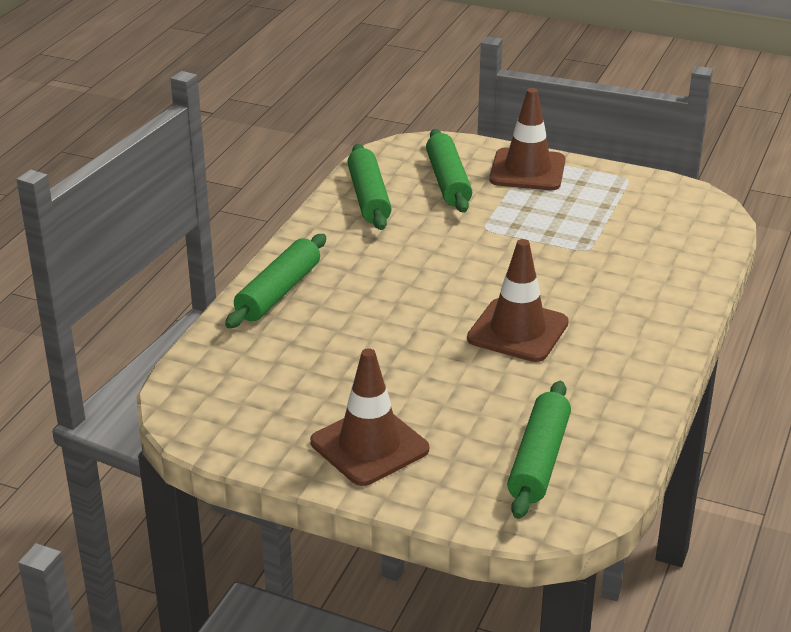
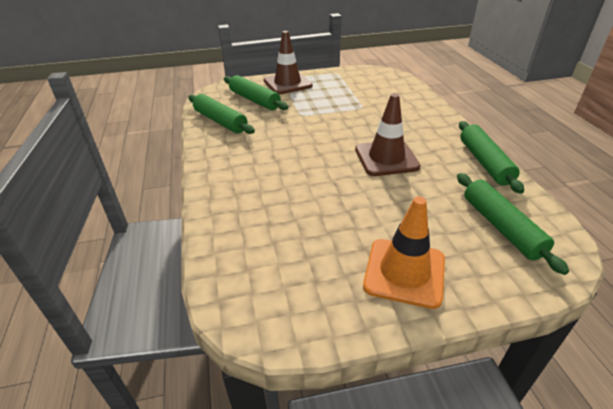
camera: 35 degrees left, 5 degrees up
(278, 292) = (224, 194): green rolling pin -> green rolling pin (484, 162)
(369, 446) = (404, 272): brown traffic cone -> orange traffic cone

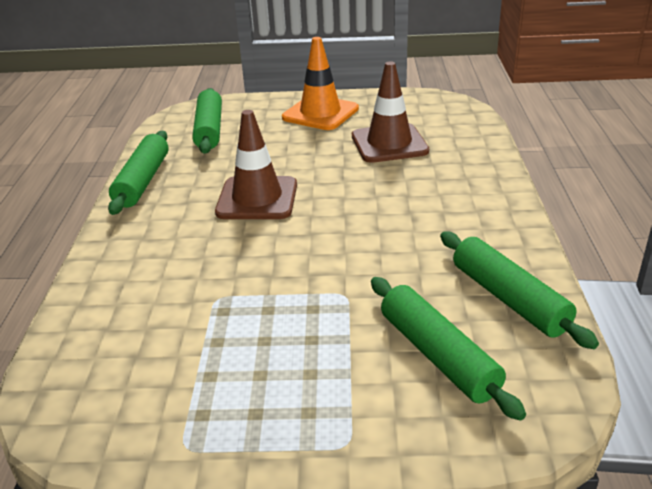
camera: 165 degrees left, 5 degrees down
(287, 83) = (343, 414): brown traffic cone -> brown traffic cone (389, 144)

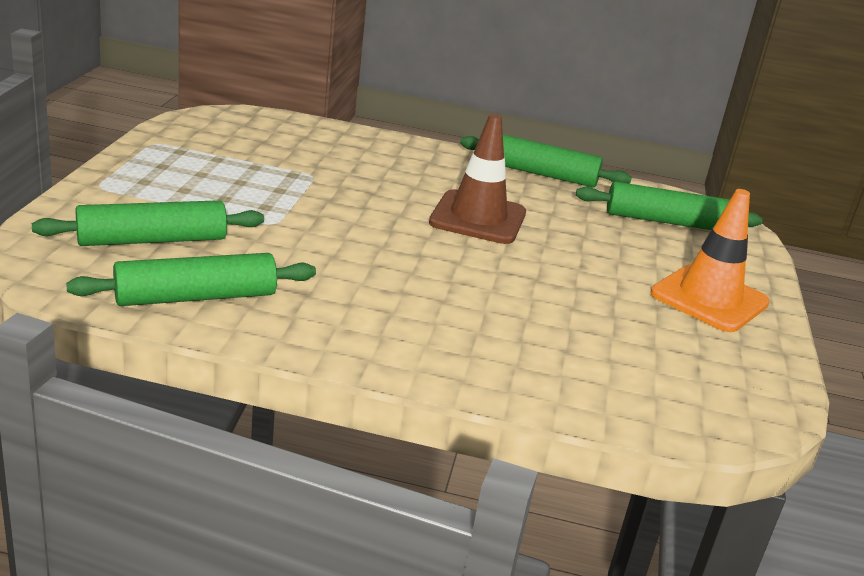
camera: 95 degrees right, 5 degrees down
(389, 144) = (594, 325): brown traffic cone -> none

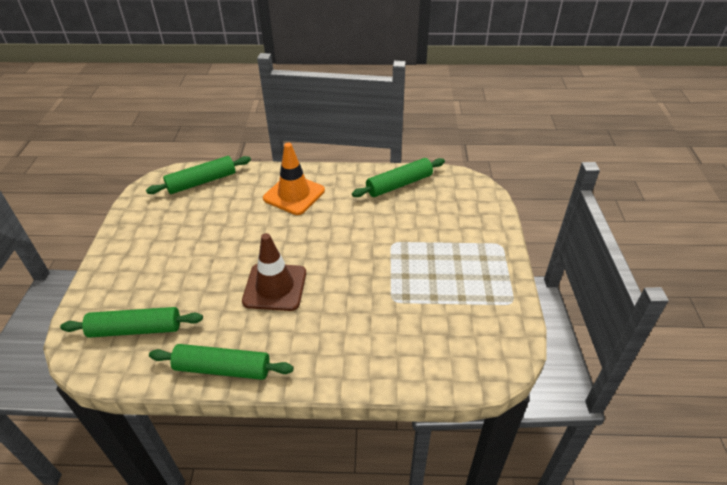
camera: 175 degrees right, 15 degrees up
(152, 240) = (441, 212): green rolling pin -> green rolling pin (202, 182)
(709, 298) = (141, 252): orange traffic cone -> orange traffic cone (294, 194)

